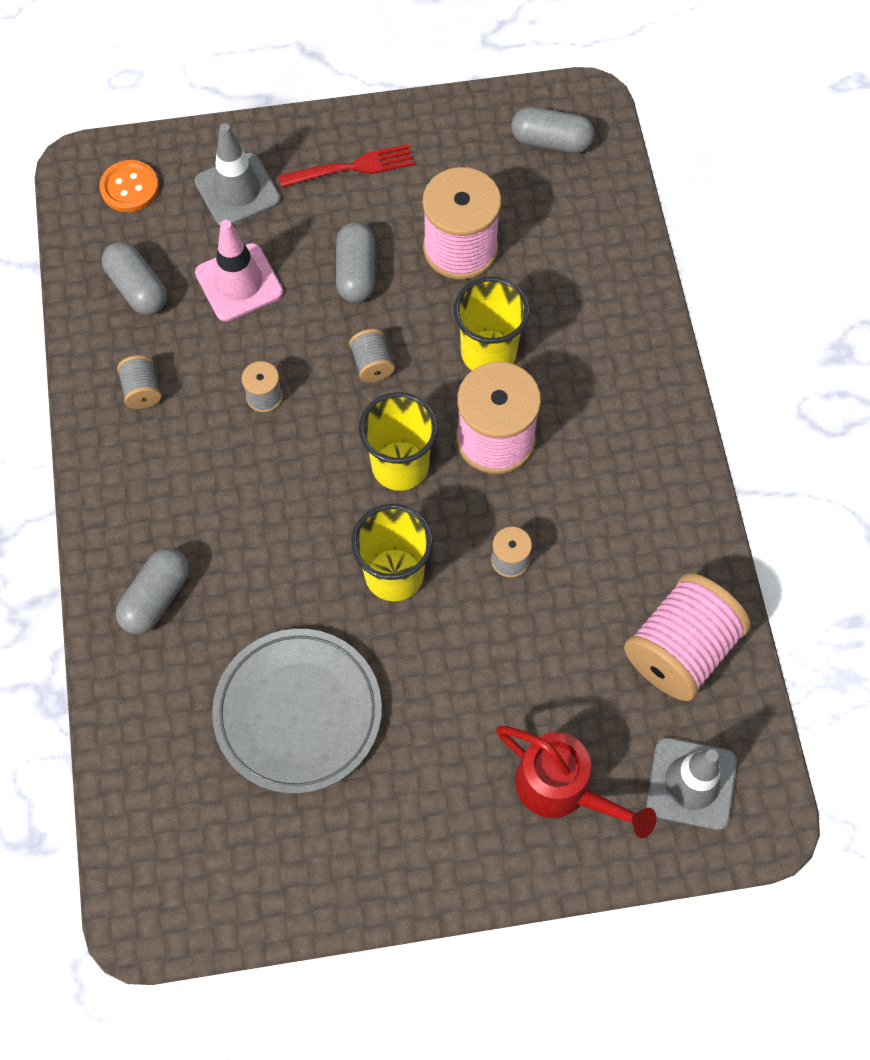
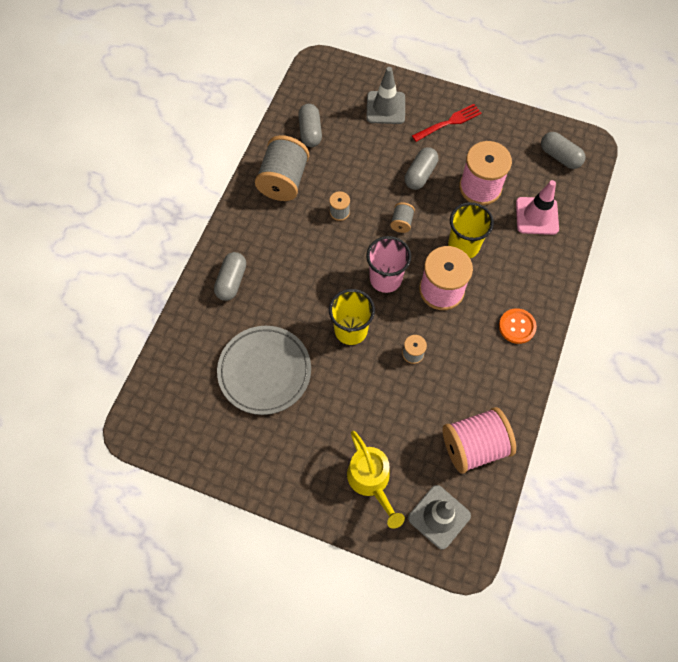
camera: 30 degrees right, 0 degrees up
(129, 188) = (335, 83): orange button -> orange button (517, 326)
(142, 390) = (283, 181): grey spool -> grey spool, size x2.15
(156, 598) = (231, 281): grey capsule -> grey capsule turned 45 degrees counterclockwise
(239, 283) = (360, 152): pink traffic cone -> pink traffic cone (536, 216)
(352, 167) = (449, 122): red fork -> red fork turned 45 degrees counterclockwise
(400, 466) = (385, 279): yellow cup -> pink cup
(563, 789) = (371, 481): red watering can -> yellow watering can

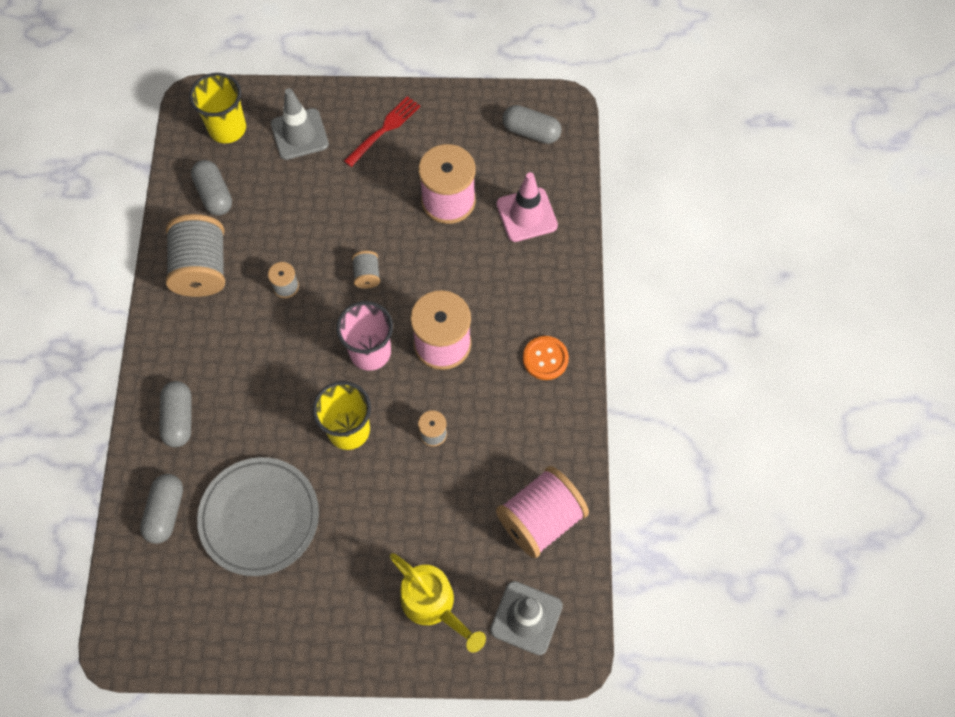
camera: 20 degrees left, 0 degrees up
(420, 174) = (370, 207): grey capsule -> grey capsule (166, 512)
(463, 246) = (451, 280): yellow cup -> yellow cup (227, 128)

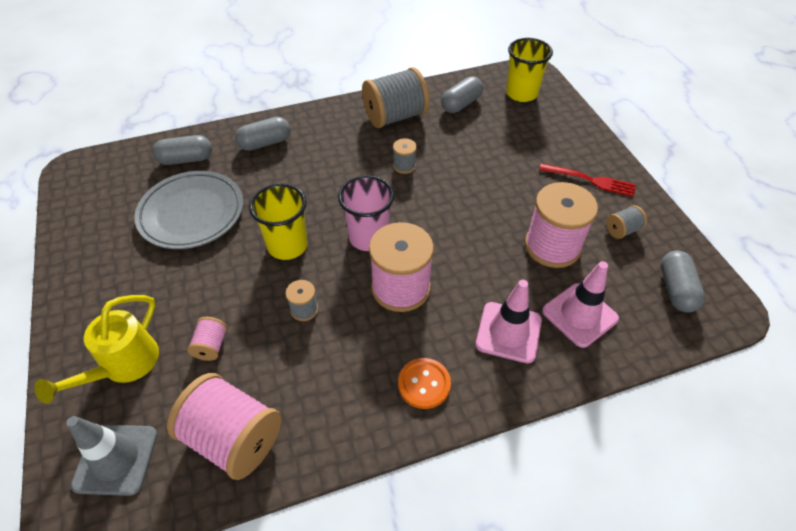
camera: 70 degrees right, 15 degrees down
(299, 134) = (546, 132): grey traffic cone -> none
(367, 275) = (442, 212): grey spool -> grey spool (622, 230)
(442, 523) = (211, 346): none -> pink spool
(522, 276) = (508, 332): none -> pink traffic cone

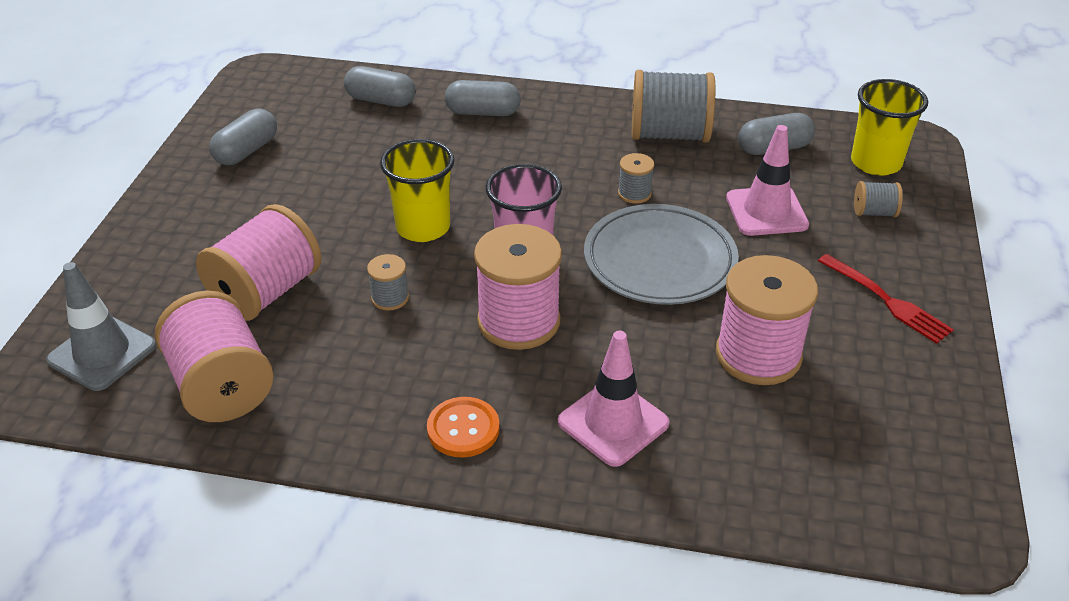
camera: 30 degrees right, 10 degrees down
(123, 365) = (169, 274): yellow watering can -> none
(192, 213) = (345, 157): grey plate -> grey plate (659, 260)
(211, 346) = (266, 292): pink spool -> pink spool, size x2.15
(579, 315) = (726, 445): pink traffic cone -> pink traffic cone (766, 211)
(622, 230) = (880, 376): grey spool -> grey spool (874, 212)
(676, 289) = (898, 476): grey capsule -> grey capsule (247, 151)

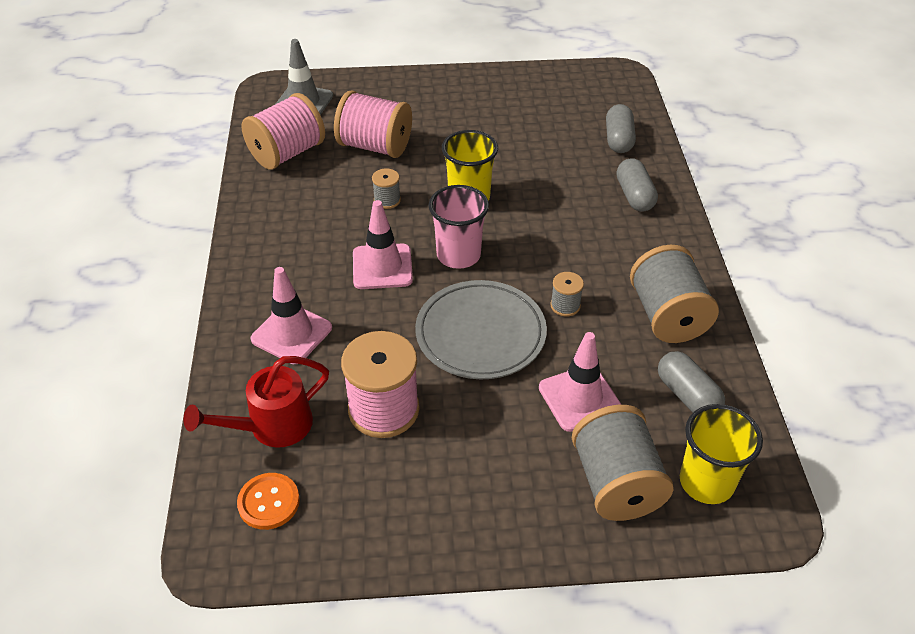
camera: 75 degrees right, 5 degrees up
(247, 151) = (519, 96): grey capsule -> none
(463, 429) = (271, 261): orange button -> orange button (268, 502)
(518, 321) = (382, 267): pink spool -> pink traffic cone
(770, 459) = (271, 427): none -> red watering can
(874, 212) = (616, 483): grey spool -> grey spool, size x2.15
(887, 300) = (482, 498): red fork -> none

